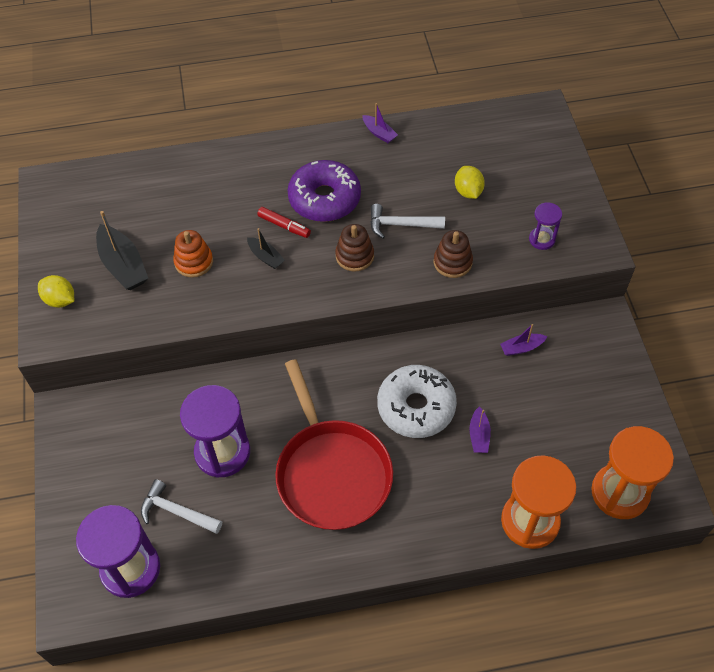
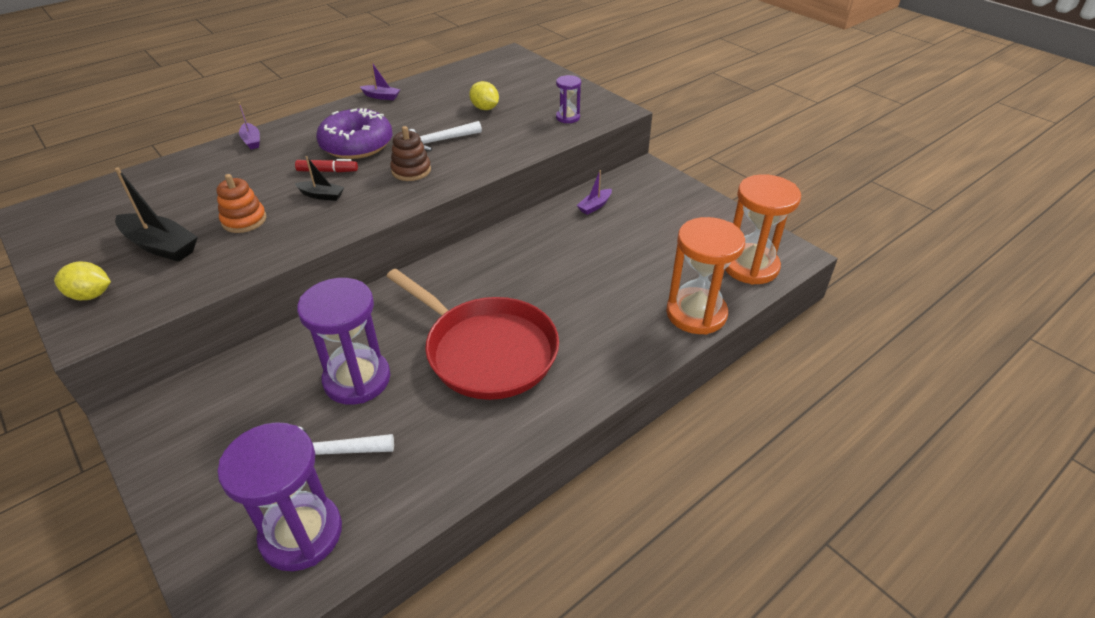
camera: 30 degrees left, 15 degrees down
(416, 407) = (533, 274): white donut -> none
(452, 262) = (504, 150): brown stacking toy -> none
(479, 435) = (604, 272): purple boat -> purple boat (251, 141)

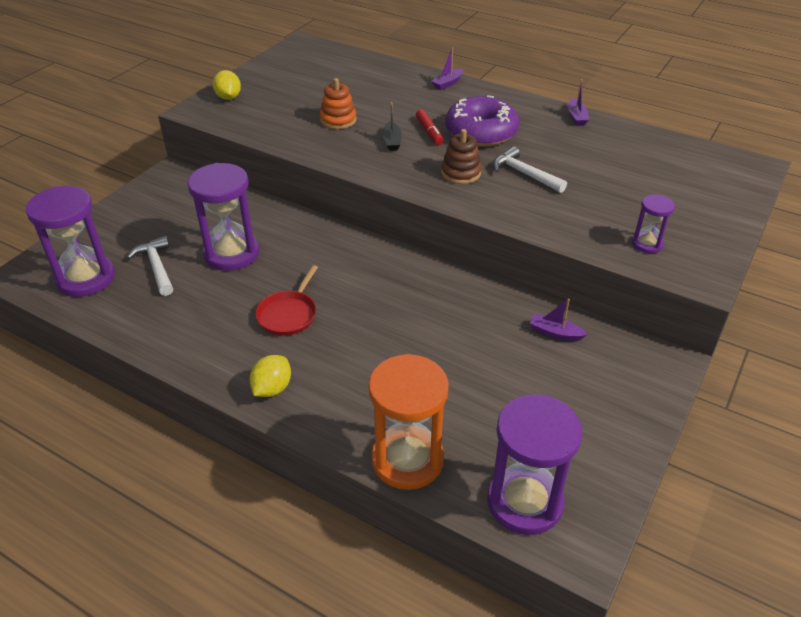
camera: 70 degrees right, 0 degrees up
(160, 246) = (290, 100): black boat -> none
(485, 108) = (612, 182): yellow lemon -> yellow lemon (272, 388)
(487, 351) = (288, 314): red pan -> red pan, size x0.49
(750, 266) = (524, 502): orange hourglass -> purple hourglass

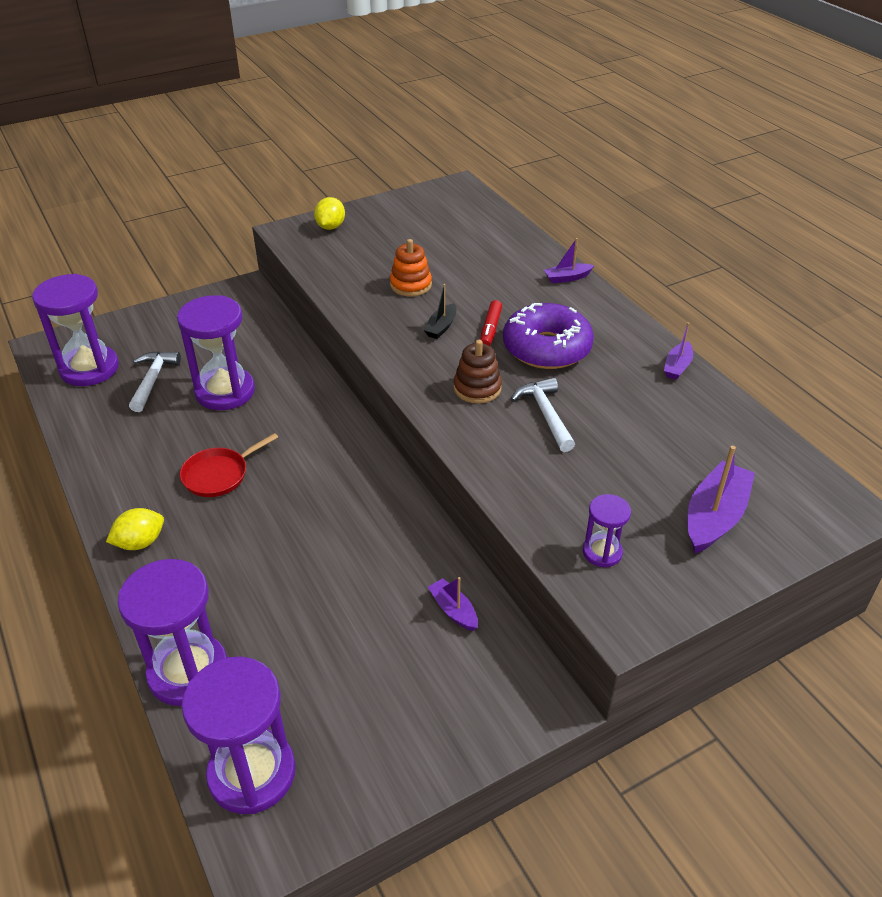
camera: 30 degrees right, 0 degrees up
(407, 460) = (188, 672): orange hourglass -> purple hourglass
(689, 198) = (714, 517): none -> purple boat

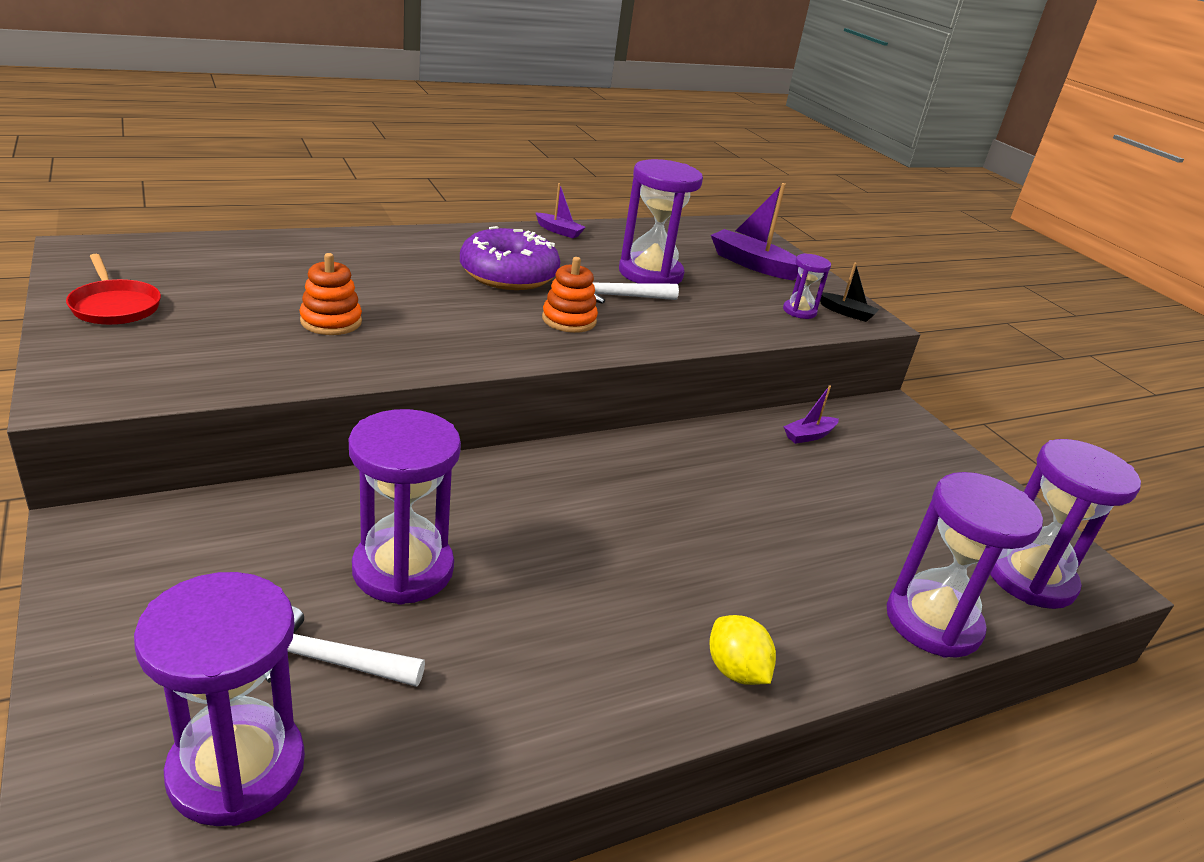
camera: 90 degrees left, 10 degrees down
(218, 475) = (601, 584): red pan -> red pan (115, 306)
(330, 227) = (100, 355): yellow lemon -> none
(441, 327) = (441, 319): black boat -> black boat (846, 313)
(477, 388) = (569, 320): brown stacking toy -> orange stacking toy
(490, 329) = (460, 294): red marker -> none
(567, 278) = (379, 239): purple boat -> none
(618, 433) = (650, 274): none -> purple hourglass

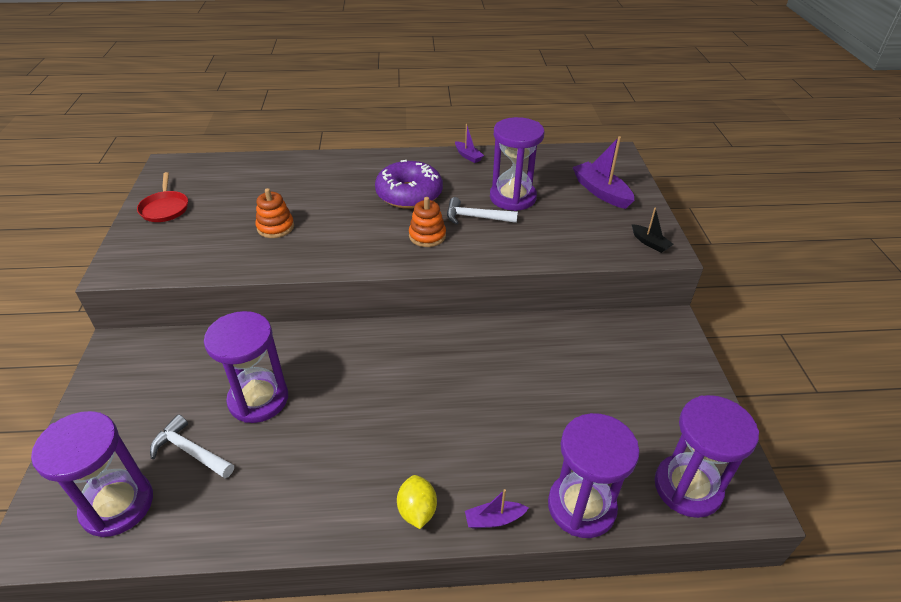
camera: 25 degrees right, 10 degrees up
(799, 311) = (610, 239): purple hourglass -> none
(809, 435) = (584, 338): purple boat -> purple boat (494, 519)

